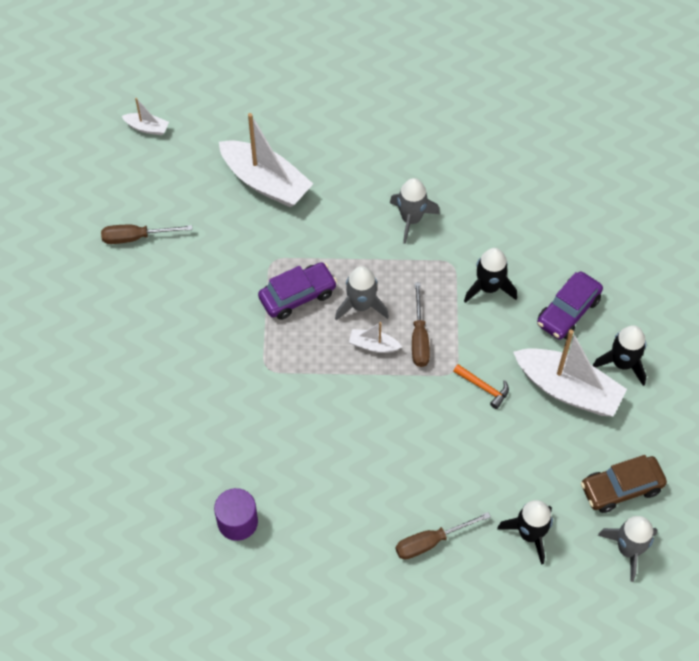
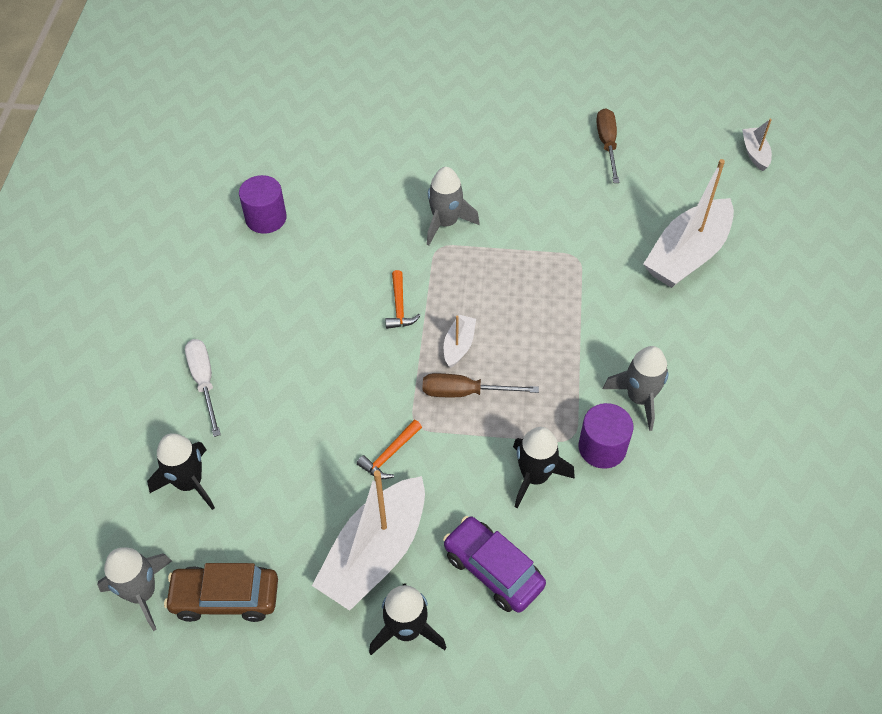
camera: 95 degrees right, 5 degrees down
(147, 128) = (754, 153): white boat -> white boat turned 150 degrees clockwise
(298, 296) = (529, 278): purple car -> none
(336, 394) = (399, 307): none -> orange hammer
(361, 305) = (513, 337): grey rocket -> grey rocket (445, 223)
(431, 542) = (204, 382): brown screwdriver -> white screwdriver
(458, 244) = (602, 447): none -> purple cylinder
(621, 488) = (225, 598): brown car -> brown car turned 75 degrees counterclockwise

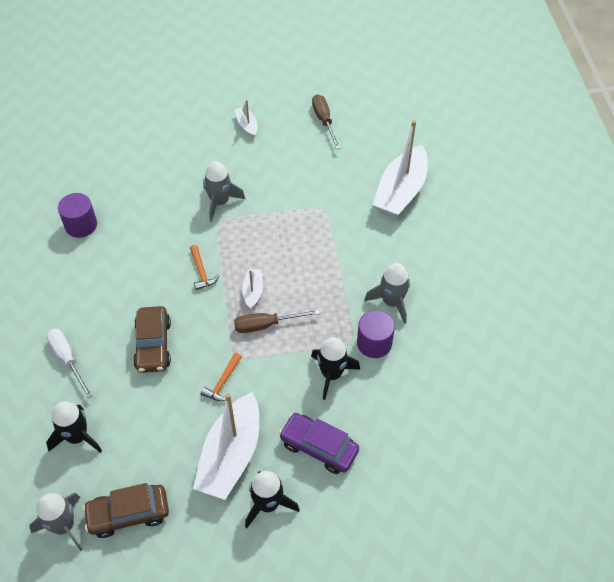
camera: 15 degrees left, 0 degrees up
(314, 387) = (153, 345): none -> brown car
(754, 153) = (431, 108): white boat -> white boat (247, 125)

